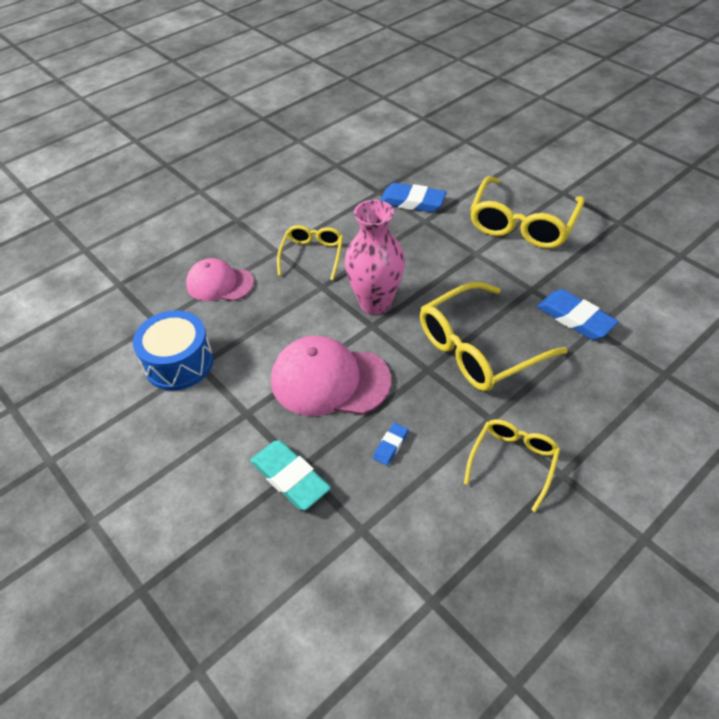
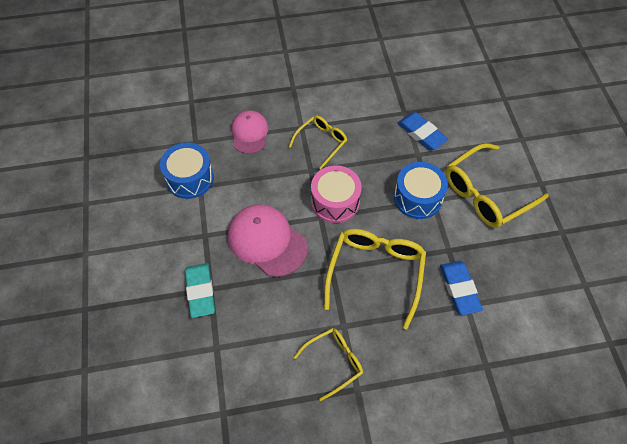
camera: 30 degrees right, 10 degrees up
(219, 283) = (249, 133): pink cap -> pink cap turned 45 degrees clockwise
(375, 303) = (335, 201): pink vase -> pink drum
(390, 445) = (270, 306): blue eraser -> none
(459, 258) = (418, 198): none -> blue drum
(479, 348) = (375, 273): yellow glasses -> yellow glasses turned 105 degrees clockwise

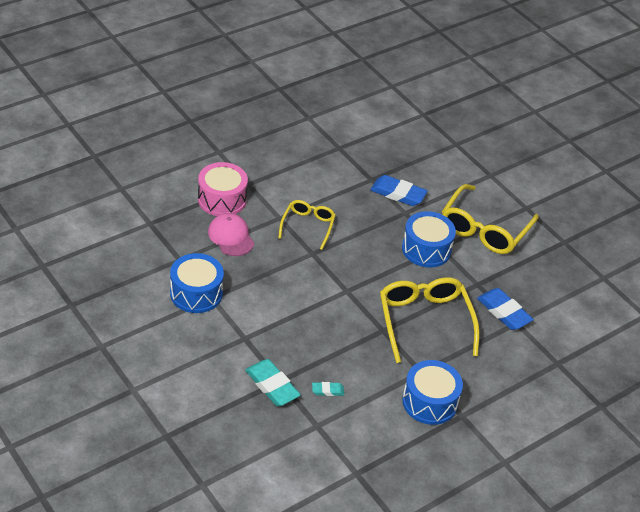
camera: 30 degrees left, 15 degrees down
(246, 314) = (327, 390): none -> turquoise eraser
(267, 241) = (309, 325): pink cap -> none
(334, 362) = (429, 402): yellow glasses -> blue drum
(335, 201) = (352, 273): pink drum -> pink drum (222, 199)

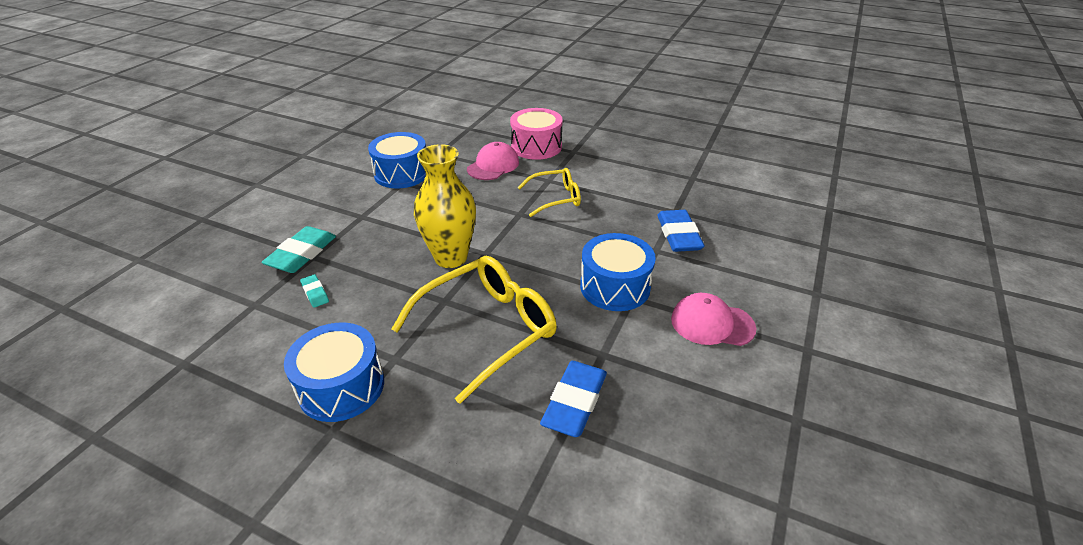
camera: 65 degrees right, 5 degrees down
(339, 309) = (451, 257): none -> yellow vase
(484, 229) = (712, 323): yellow glasses -> pink cap

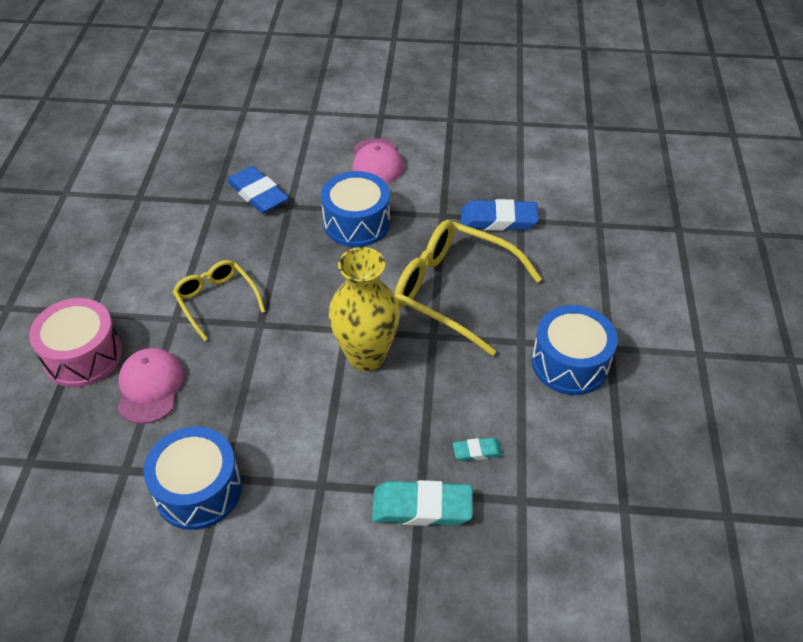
camera: 110 degrees left, 10 degrees up
(315, 293) = (477, 451): turquoise eraser -> turquoise eraser turned 45 degrees clockwise
(493, 165) = (150, 387): pink cap -> pink cap turned 75 degrees clockwise
(678, 235) = (258, 194): blue eraser -> blue eraser turned 75 degrees clockwise

